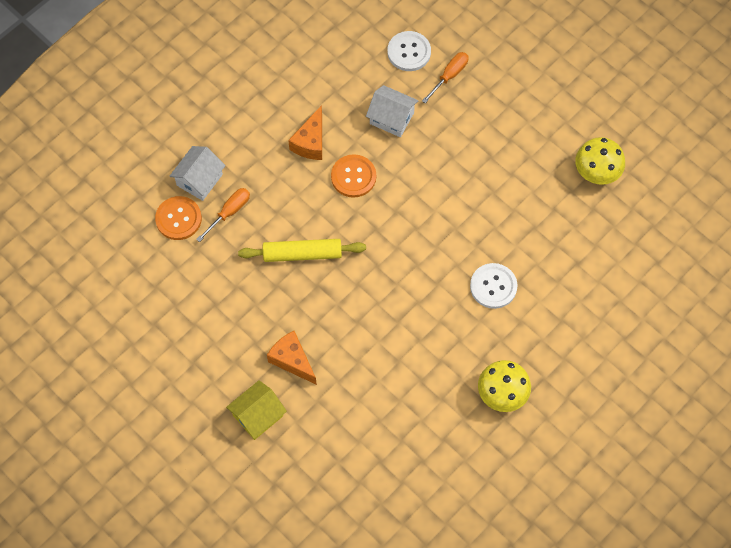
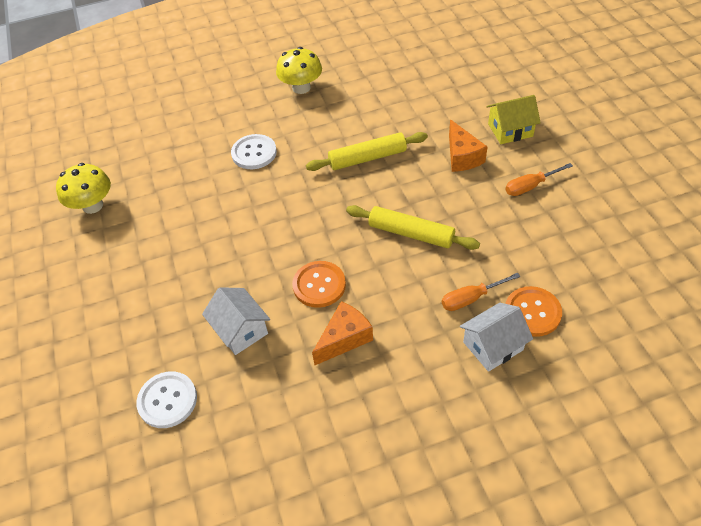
camera: 150 degrees left, 15 degrees down
(381, 323) = (367, 158): none -> yellow rolling pin
(449, 76) = (146, 352): orange screwdriver -> orange screwdriver (530, 186)

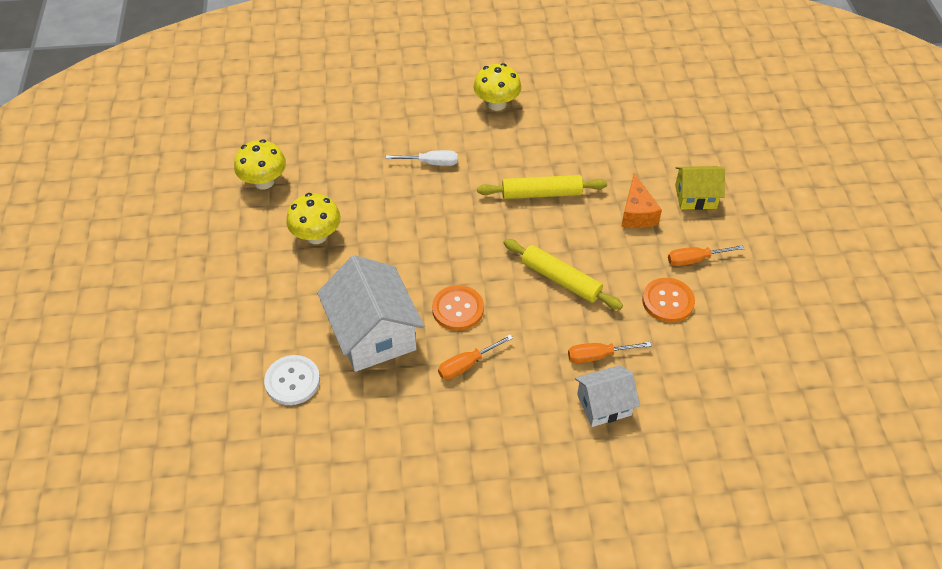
camera: 10 degrees right, 0 degrees up
(158, 246) = (316, 236): none -> yellow mushroom
(240, 330) = (373, 333): white house -> white house, size x1.74
(254, 153) = (431, 163): white button -> white screwdriver
(344, 339) = (467, 364): orange cheese -> orange screwdriver
(532, 312) = (652, 383): orange button -> orange button (668, 301)

